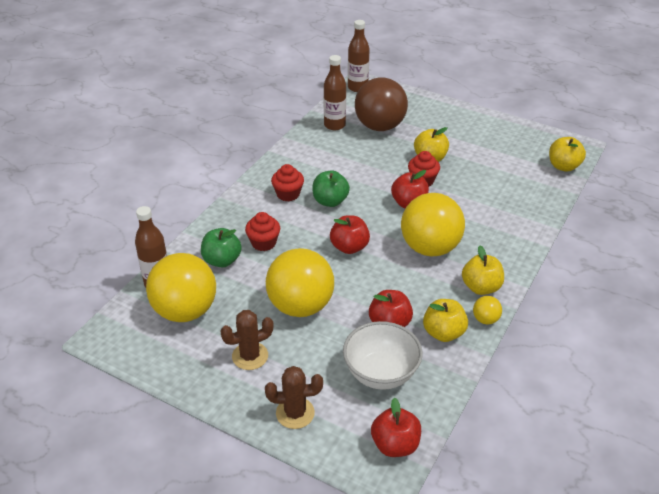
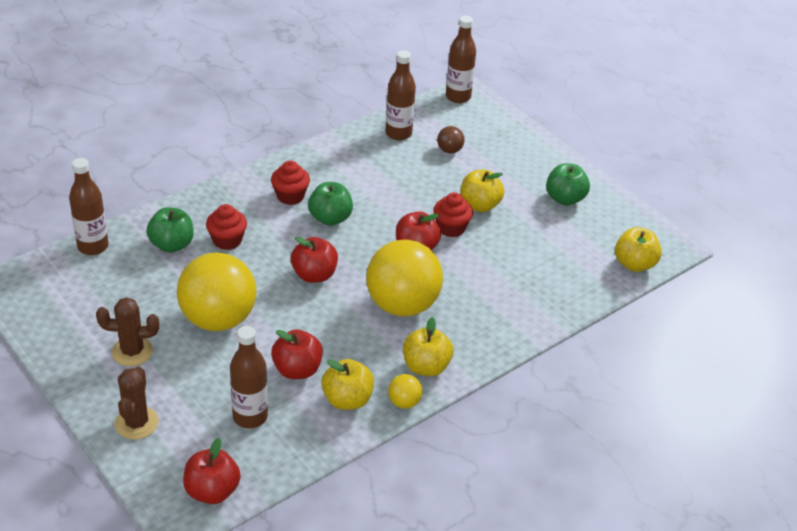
camera: 20 degrees right, 0 degrees up
(185, 311) = (100, 284): yellow ball -> none
(295, 413) = (136, 423): brown cactus -> brown cactus turned 75 degrees clockwise
(380, 126) = (449, 150): brown ball -> brown ball, size x0.42
(381, 373) = (250, 417): white bowl -> brown bottle
(484, 136) = (565, 199): none -> green apple

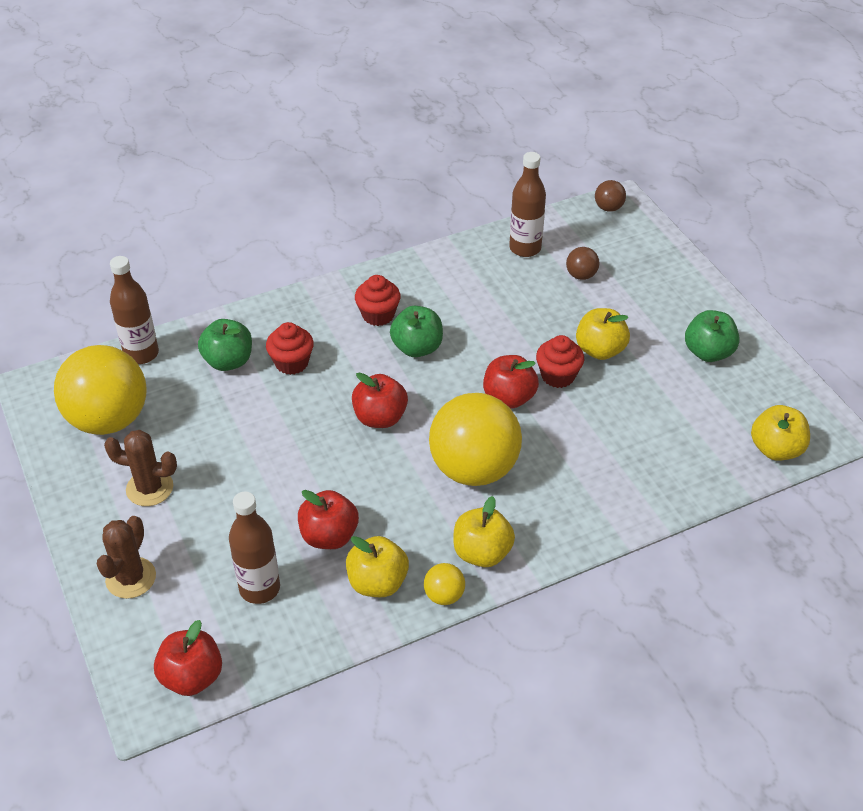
camera: 15 degrees right, 5 degrees up
(218, 319) = (256, 460): yellow ball -> yellow ball (109, 419)
(458, 97) = (608, 208): brown bottle -> brown ball

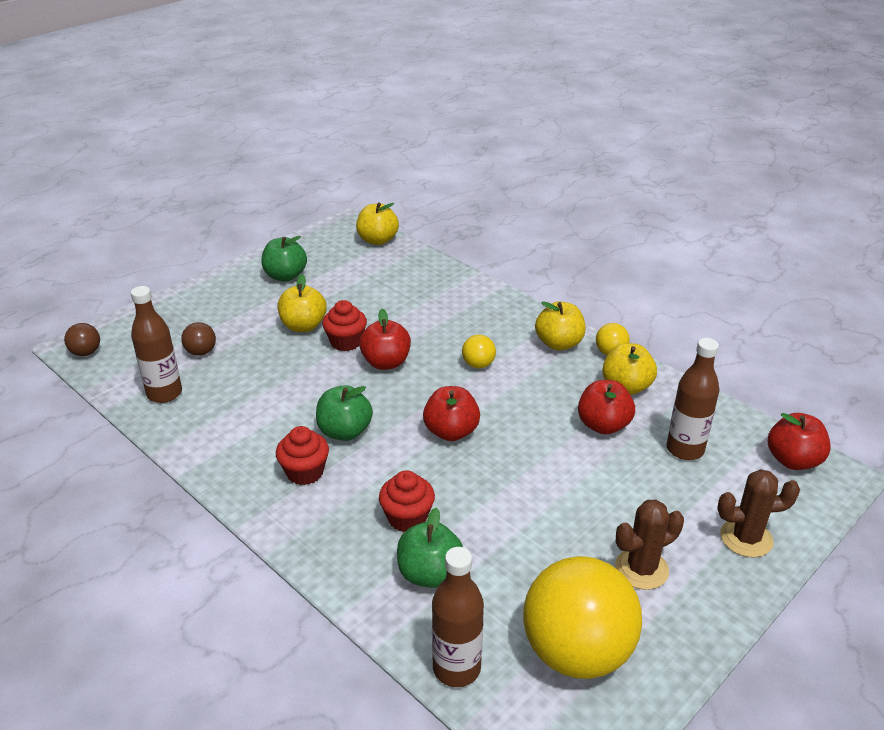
camera: 110 degrees left, 10 degrees down
(149, 488) = (641, 569): brown cactus -> brown cactus turned 75 degrees clockwise
(474, 469) = (478, 364): yellow ball -> yellow ball, size x0.42

